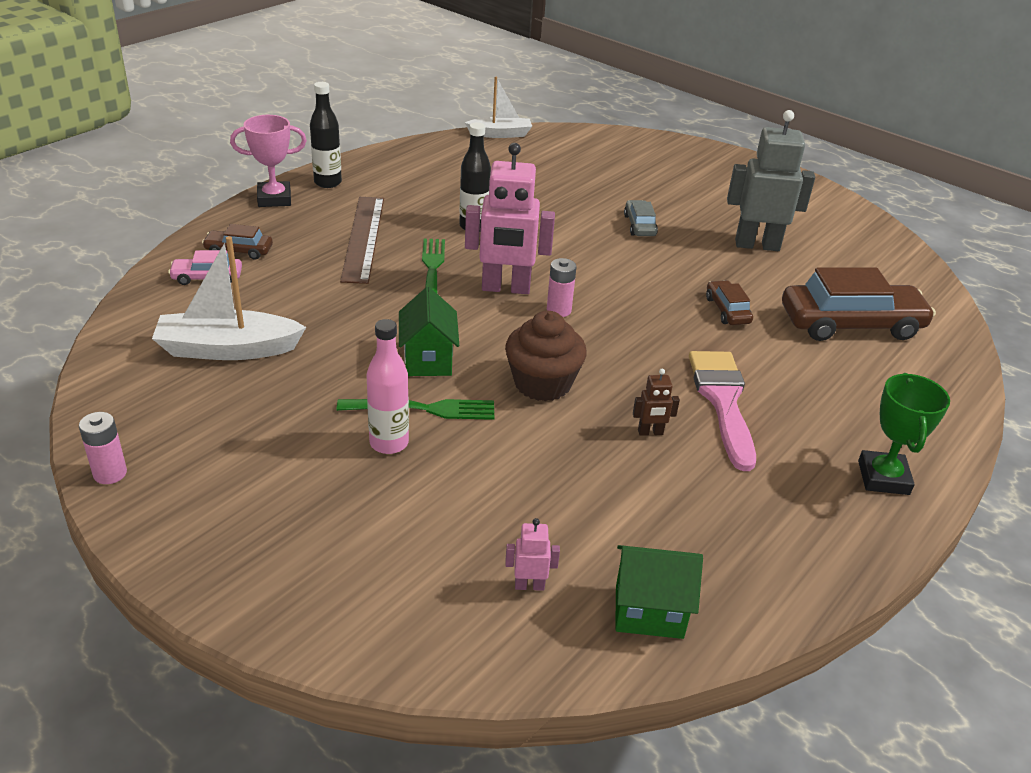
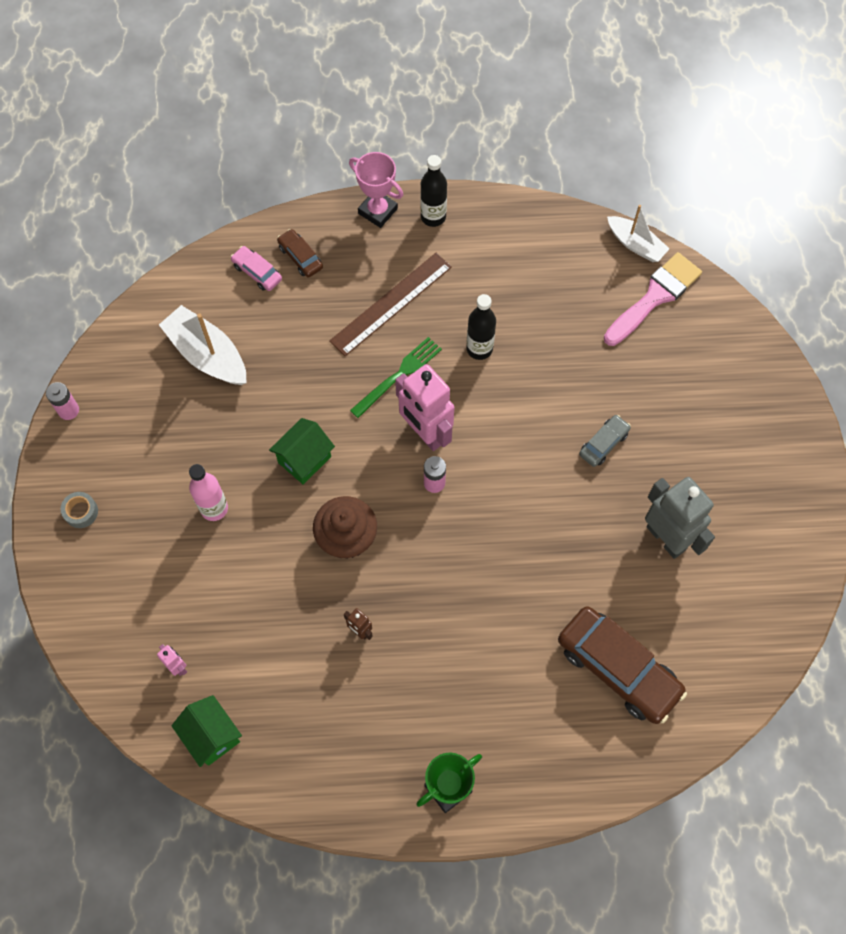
camera: 50 degrees right, 30 degrees up
(236, 542) = (81, 512): none -> grey tape
(423, 409) = (259, 498): green fork -> none
(723, 401) = (434, 649): pink brush -> pink brush (655, 297)
(727, 310) = (547, 580): brown car -> none

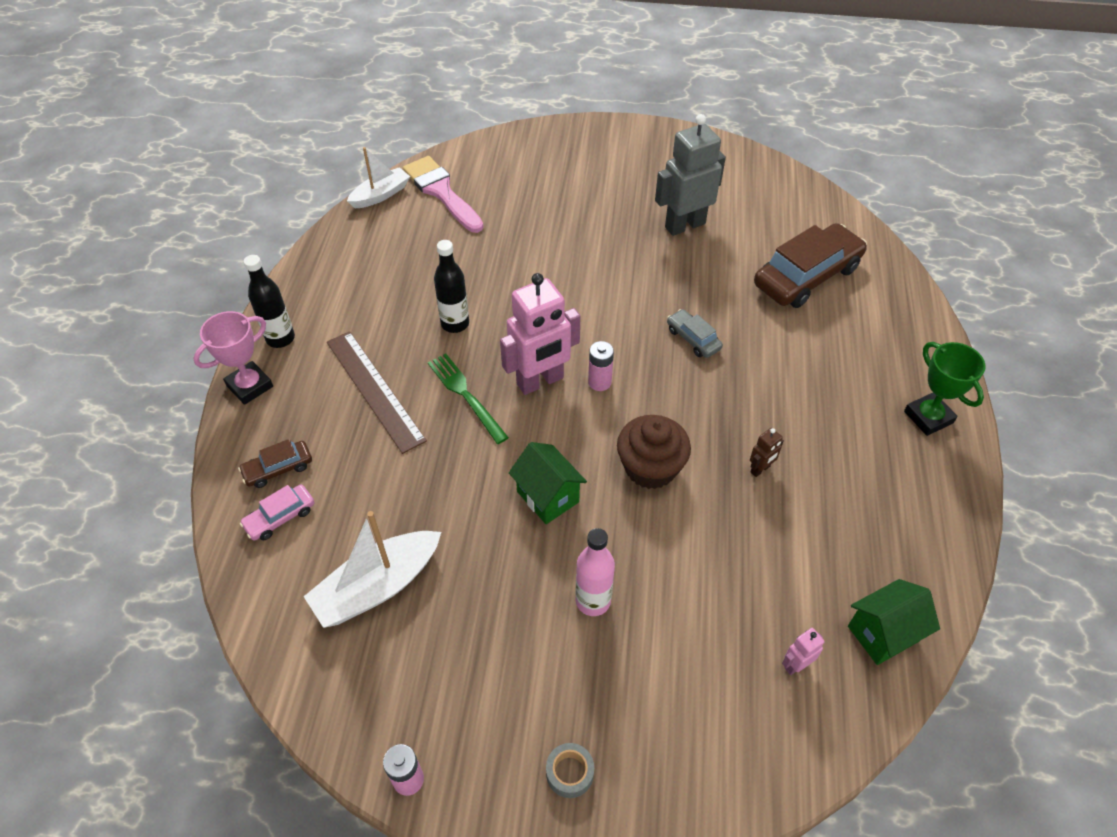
camera: 80 degrees left, 15 degrees down
(603, 443) = (583, 250): grey car -> grey car (693, 339)

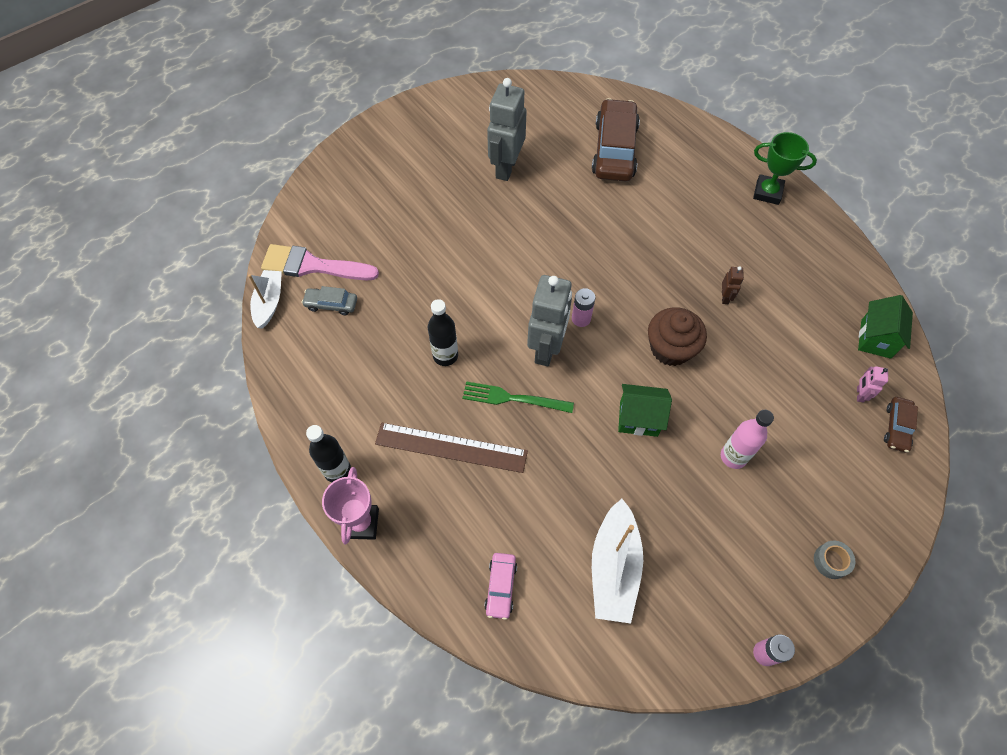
camera: 45 degrees left, 10 degrees up
(278, 469) = (457, 558): brown car -> brown car (897, 427)
(540, 381) = (546, 349): pink robot -> grey robot
(693, 339) = (600, 244): grey car -> grey car (331, 304)

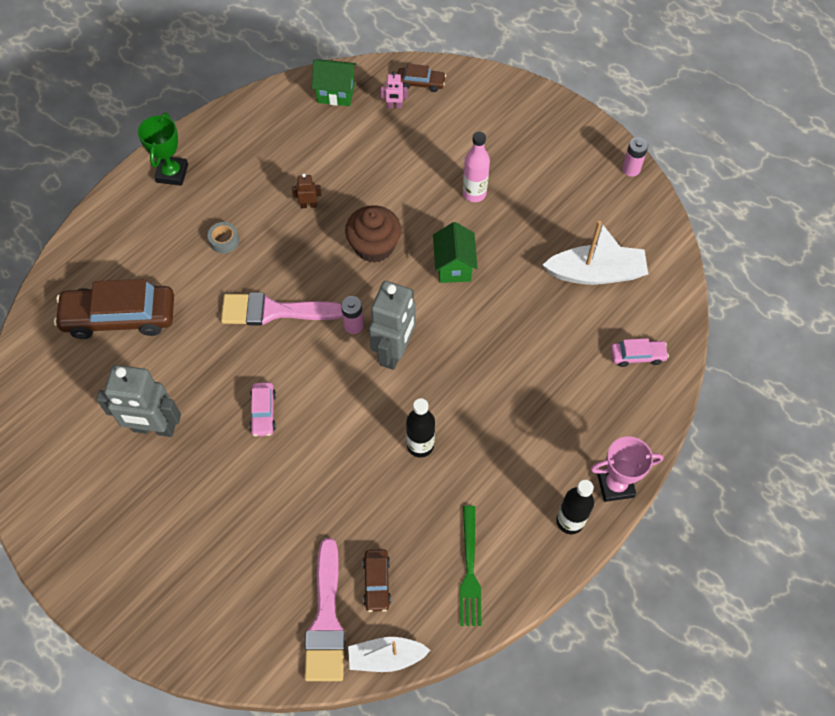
camera: 100 degrees left, 0 degrees up
(331, 304) = (377, 582): grey car -> brown car
(451, 447) = (520, 420): brown ruler -> none
(504, 241) = (263, 412): none -> pink car
(513, 398) = (456, 374): green fork -> green fork (469, 570)
(546, 349) = (394, 351): grey robot -> grey robot turned 105 degrees clockwise
(605, 257) = (274, 311): none -> pink brush
(831, 561) = (547, 128): grey tape -> grey tape (224, 241)

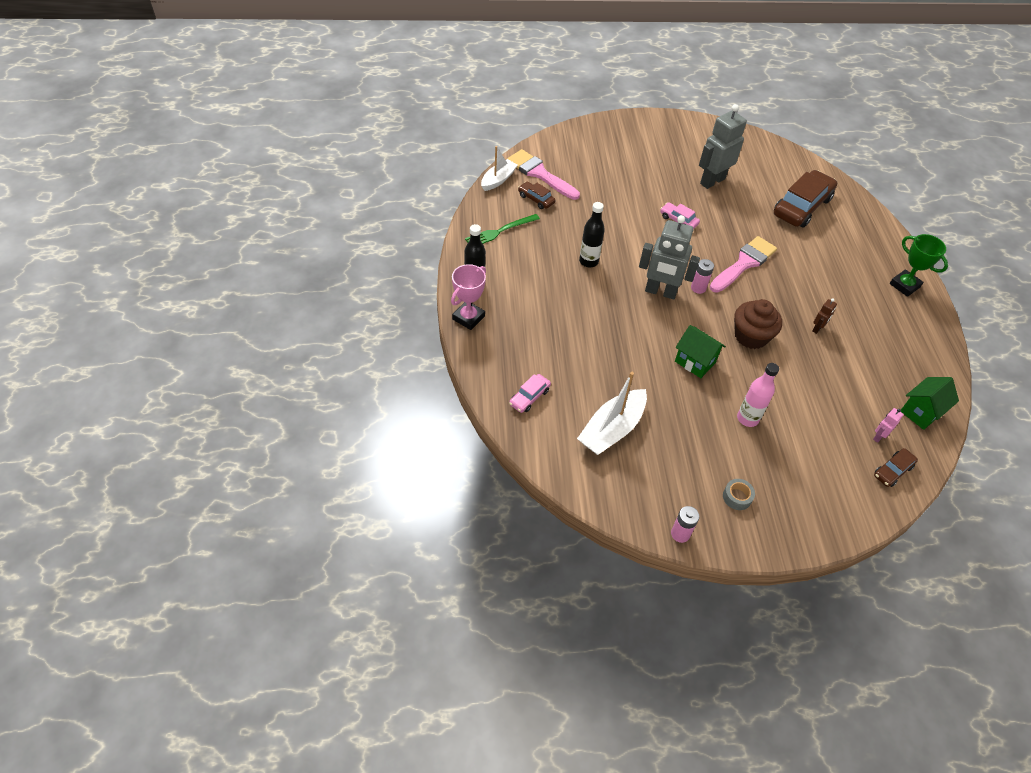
camera: 130 degrees right, 10 degrees down
(224, 241) = (822, 275): grey tape -> grey tape (737, 497)
(394, 351) = (660, 292): grey robot -> grey robot turned 45 degrees counterclockwise
(469, 570) = (500, 231): green fork -> green fork turned 75 degrees counterclockwise

